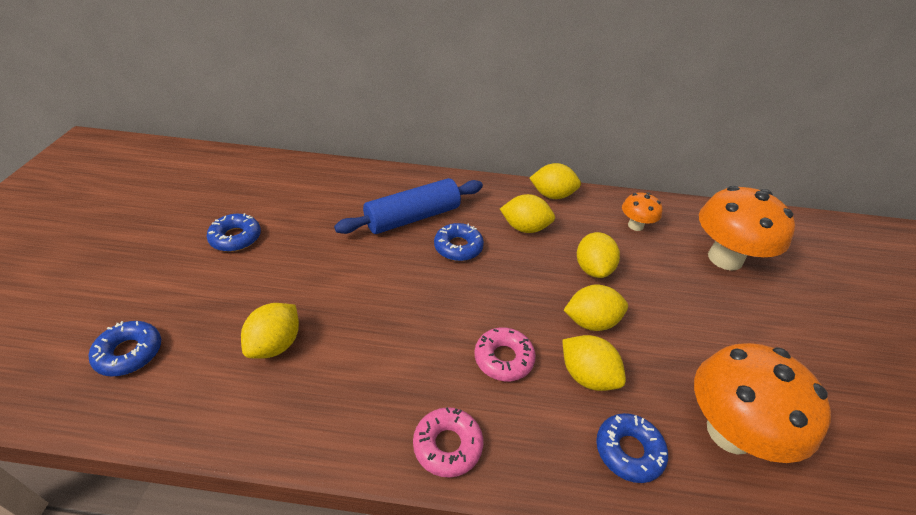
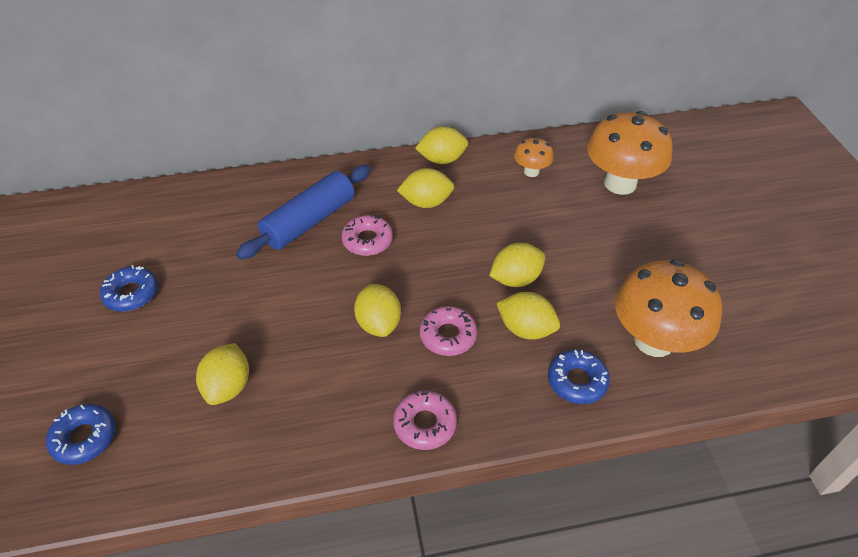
camera: 15 degrees left, 5 degrees up
(458, 247) = (367, 240): blue donut -> pink donut
(593, 269) = (503, 227): yellow lemon -> yellow lemon (379, 323)

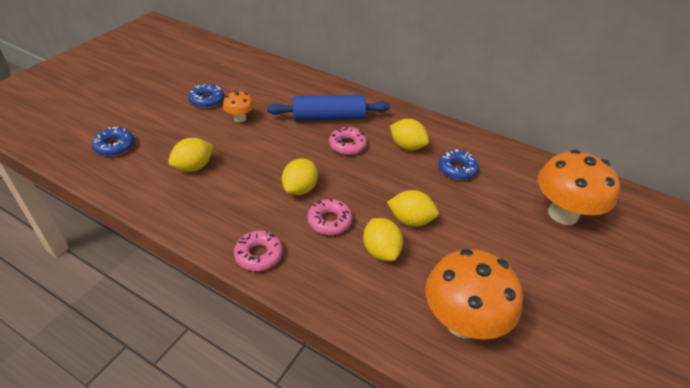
camera: 40 degrees right, 5 degrees down
(442, 160) = (447, 130): yellow lemon -> none
(531, 171) = (501, 169): orange mushroom -> orange mushroom (240, 118)
(577, 381) = (376, 303): blue donut -> blue donut (457, 169)

